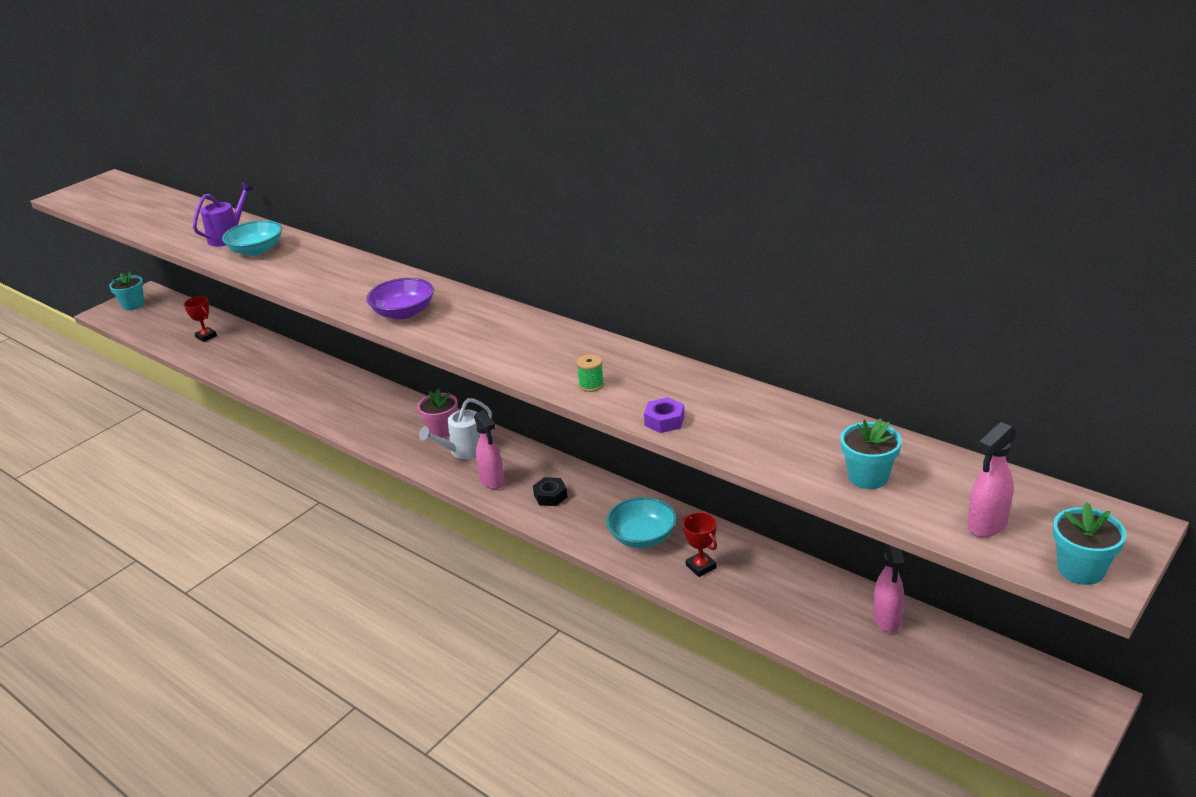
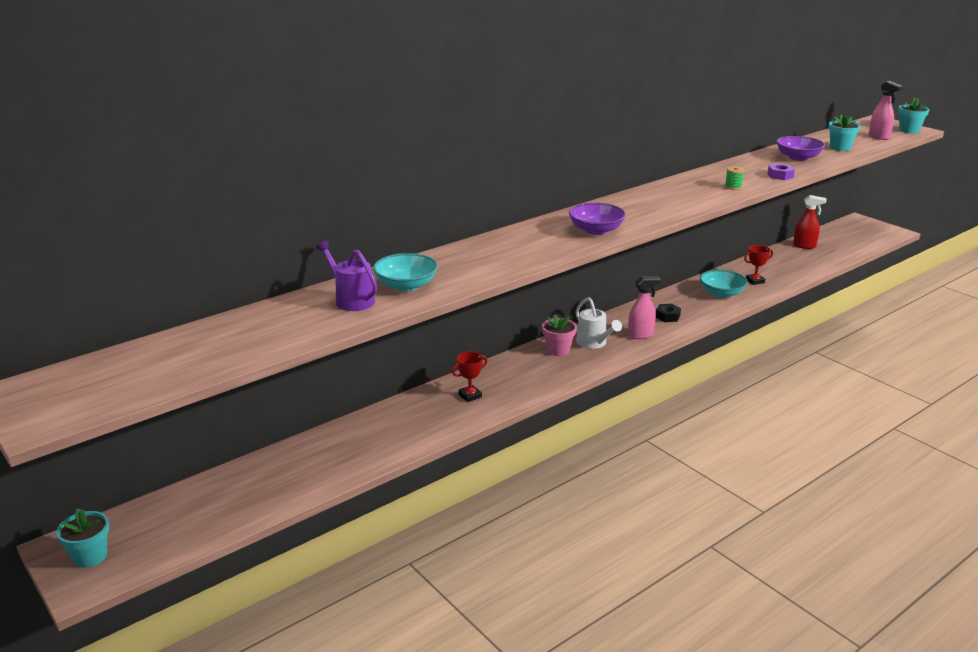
camera: 80 degrees left, 5 degrees down
(206, 336) = (260, 484): red trophy -> red trophy (470, 396)
(774, 434) = (798, 157): none -> purple bowl
(887, 619) = (804, 246): pink spray bottle -> red spray bottle

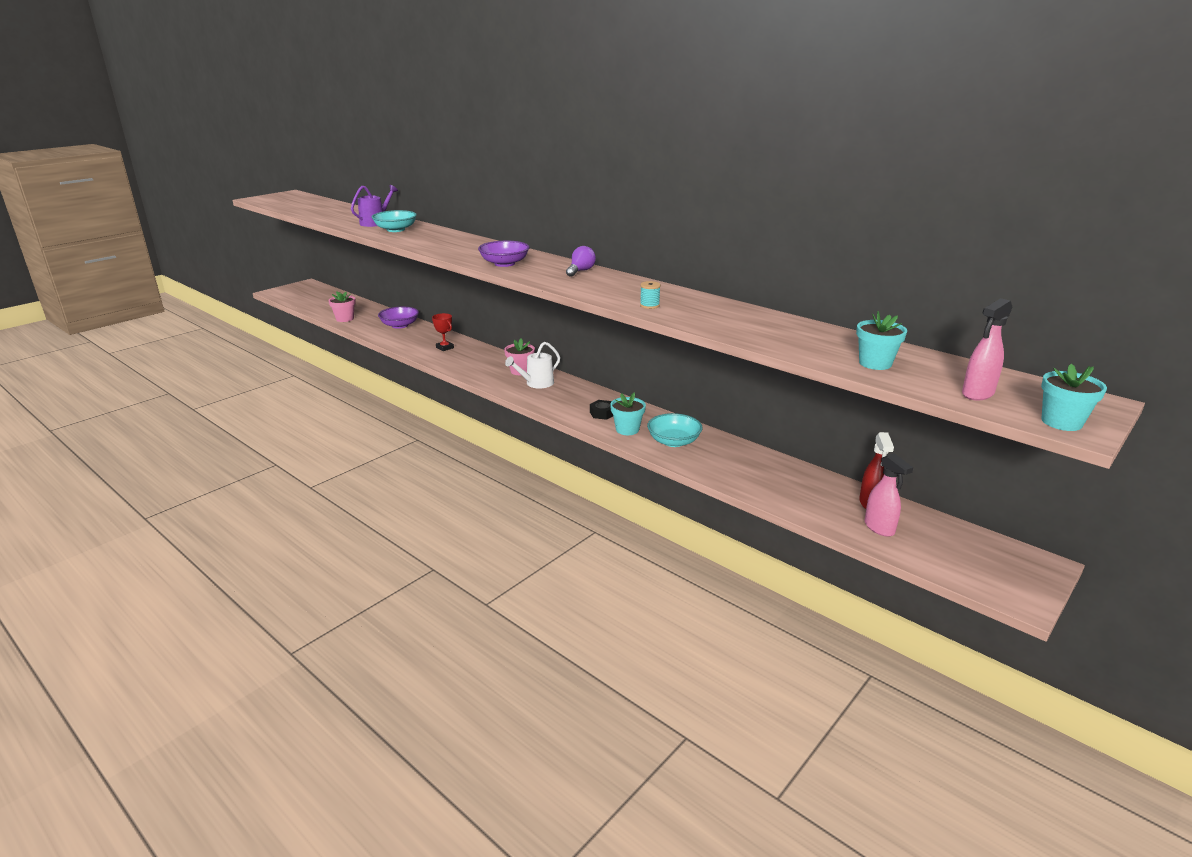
camera: 80 degrees right, 0 degrees up
(90, 556) = (297, 290): turquoise flower pot -> turquoise flower pot (627, 429)
(307, 484) = (345, 319): none -> pink flower pot
(628, 202) = (581, 271): none -> purple light bulb
(640, 335) = (557, 402): pink spray bottle -> pink spray bottle (879, 528)
(733, 187) = (649, 305): green spool -> turquoise spool
(754, 281) = (720, 462): red trophy -> none
(780, 176) = (708, 326): purple nut -> none
(798, 157) = (796, 337): purple bowl -> purple bowl (400, 325)

